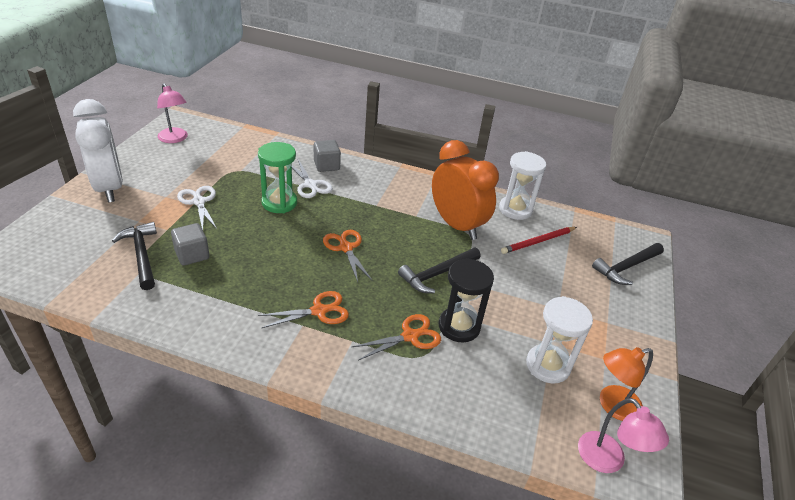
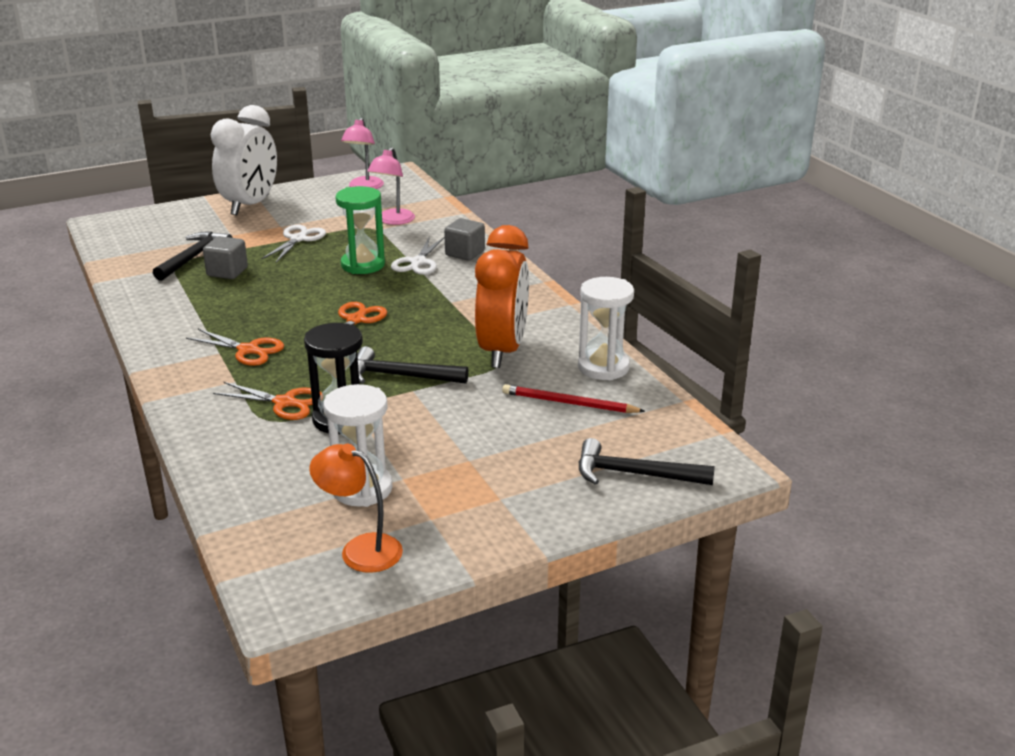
camera: 50 degrees right, 10 degrees down
(607, 461) = (272, 574): pink lamp -> pink lamp (392, 221)

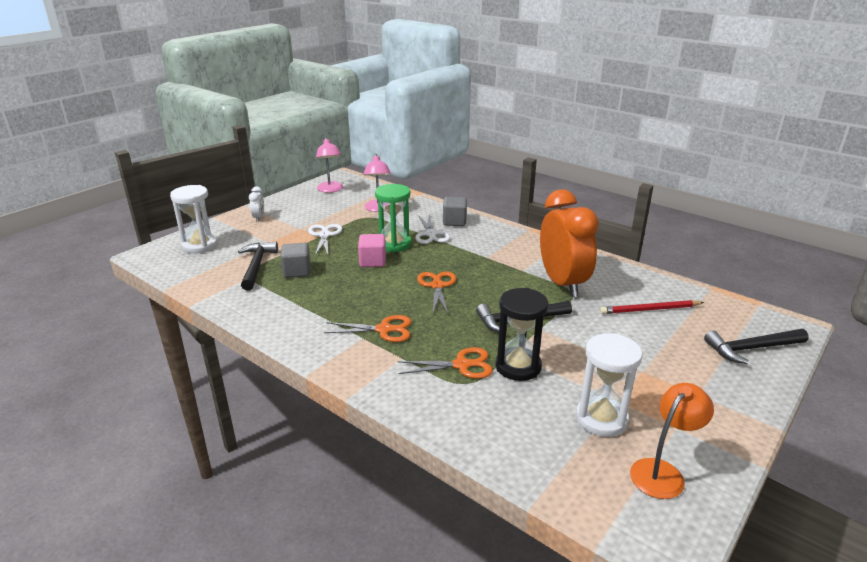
camera: 25 degrees left, 0 degrees up
(250, 205) = (259, 217): white clock -> white clock, size x0.40
(317, 279) = (372, 261): none -> pink cube
(360, 549) = (663, 472): orange lamp -> orange lamp turned 135 degrees clockwise
(603, 367) = (637, 279): white hourglass -> white hourglass (200, 245)

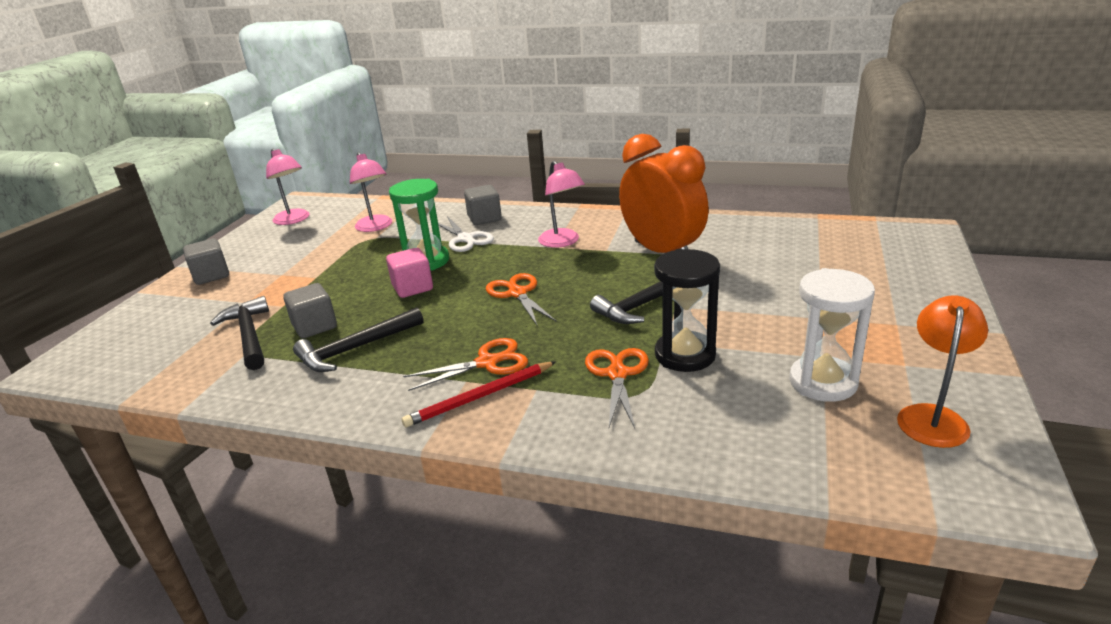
camera: 20 degrees left, 0 degrees up
(200, 245) = (141, 332): white hourglass -> none
(259, 217) = (211, 276): white clock -> grey cube
(324, 235) = (323, 274): white scissors -> none
(461, 365) = (617, 374): orange scissors -> orange scissors turned 60 degrees counterclockwise
(496, 255) = (562, 242): none -> pink lamp
(650, 309) = (776, 253): red pencil -> red pencil (480, 396)
(751, 348) = (906, 263): black hammer -> black hammer (355, 348)

